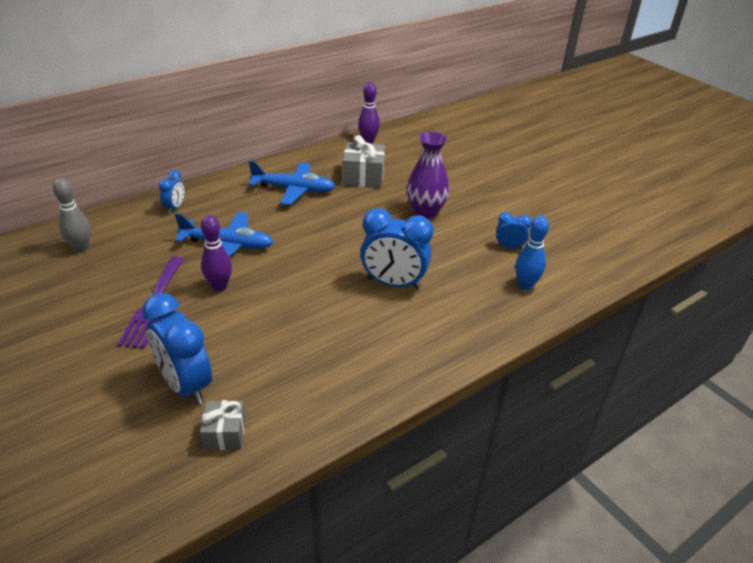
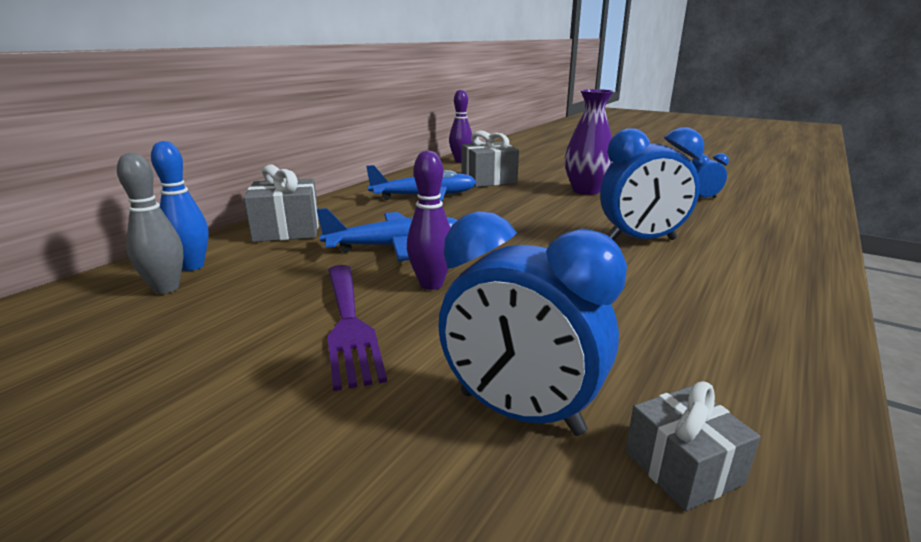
camera: 20 degrees left, 15 degrees down
(175, 208) = (287, 230): blue clock -> grey gift
(525, 285) = (766, 218): blue bowling pin -> blue bowling pin (192, 266)

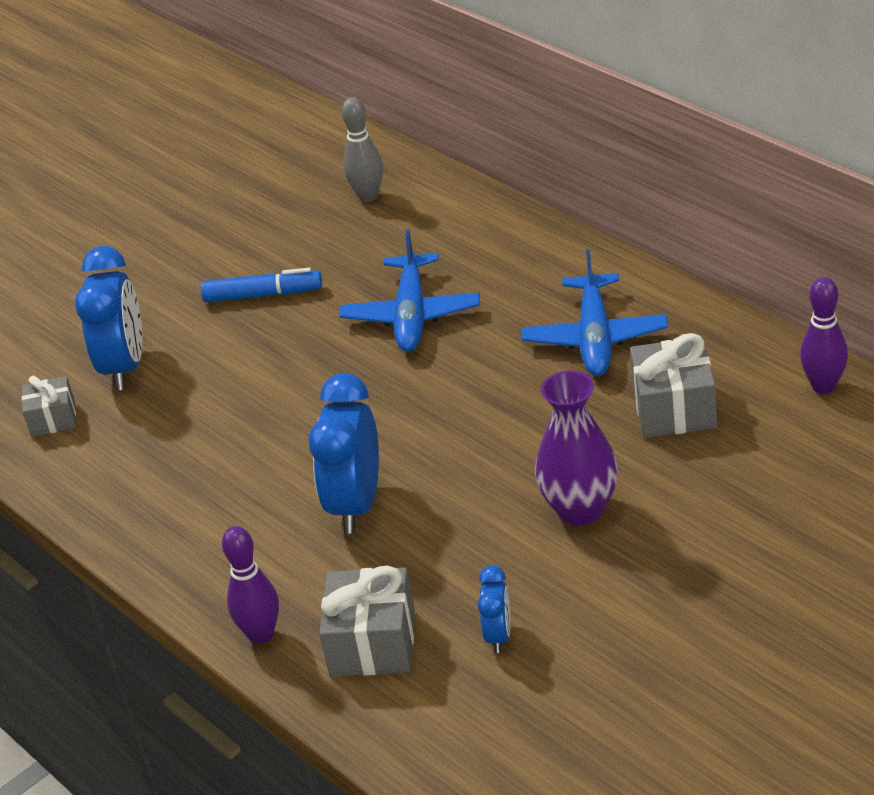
camera: 110 degrees right, 15 degrees up
(192, 266) = (412, 198): blue bowling pin -> none
(287, 230) = (493, 237): grey gift -> grey gift (372, 643)
(349, 324) = (263, 295): purple fork -> blue marker
(431, 284) = (312, 337): purple bowling pin -> purple bowling pin (261, 635)
(520, 412) = (125, 367): blue clock -> blue clock turned 135 degrees clockwise

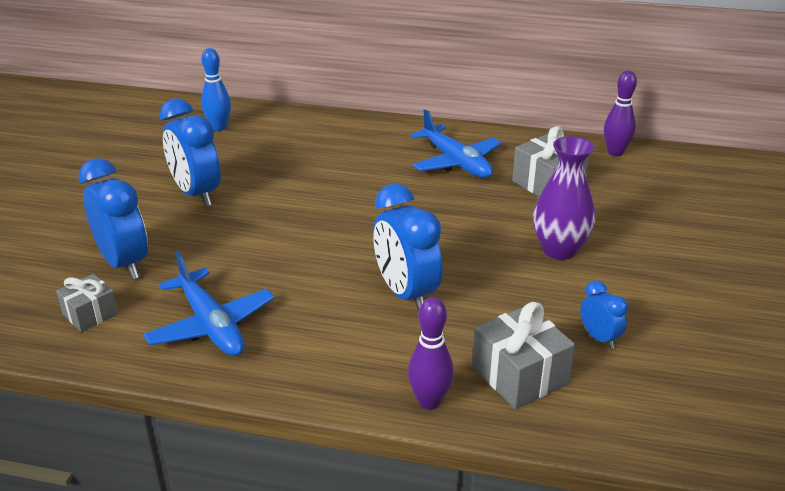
camera: 40 degrees left, 5 degrees down
(263, 295) = (196, 194): blue marker -> blue clock
(368, 196) = (219, 127): grey bowling pin -> blue bowling pin
(411, 315) = (321, 179): blue plane -> blue plane (211, 325)

